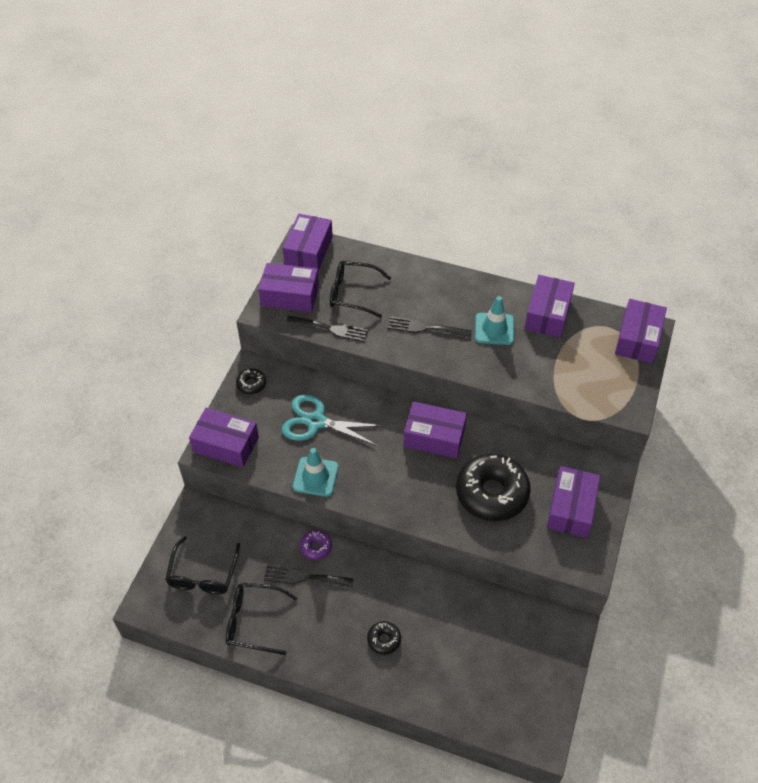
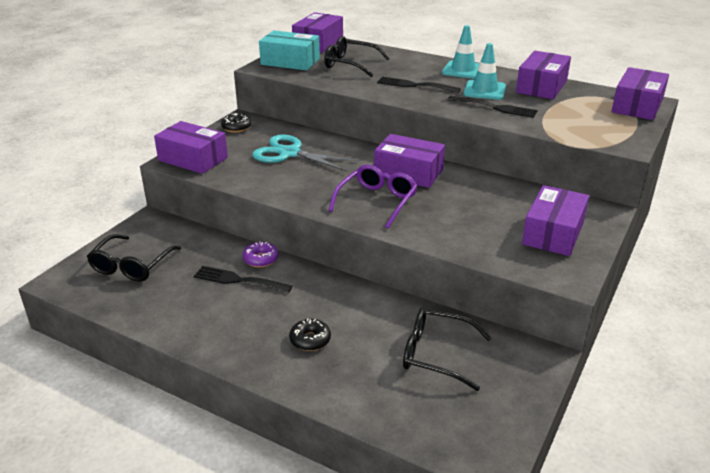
camera: 10 degrees right, 20 degrees down
(254, 621) = (168, 307): black glasses -> black glasses (437, 354)
(290, 296) = (290, 61): purple box -> turquoise box
(315, 477) = (274, 186): turquoise traffic cone -> turquoise traffic cone (463, 70)
(331, 329) = (321, 79): black fork -> black fork (496, 107)
(414, 487) = (376, 202): none -> purple glasses
(492, 493) = (462, 214): black donut -> none

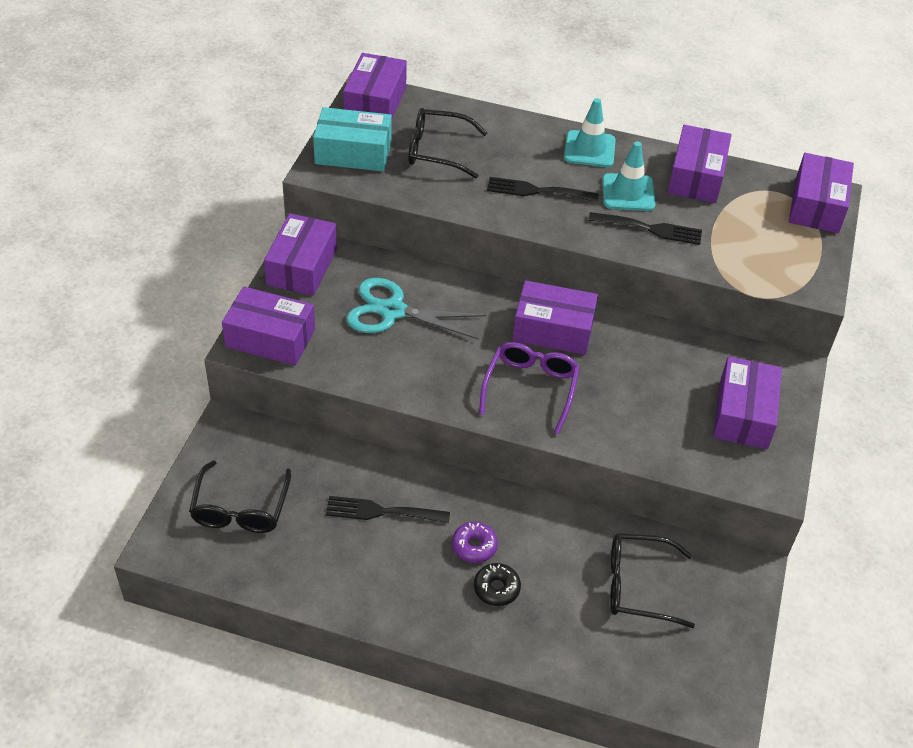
camera: 15 degrees left, 15 degrees up
(236, 127) = (302, 266): black donut -> purple box
(261, 259) = (396, 474): purple donut -> purple donut (474, 546)

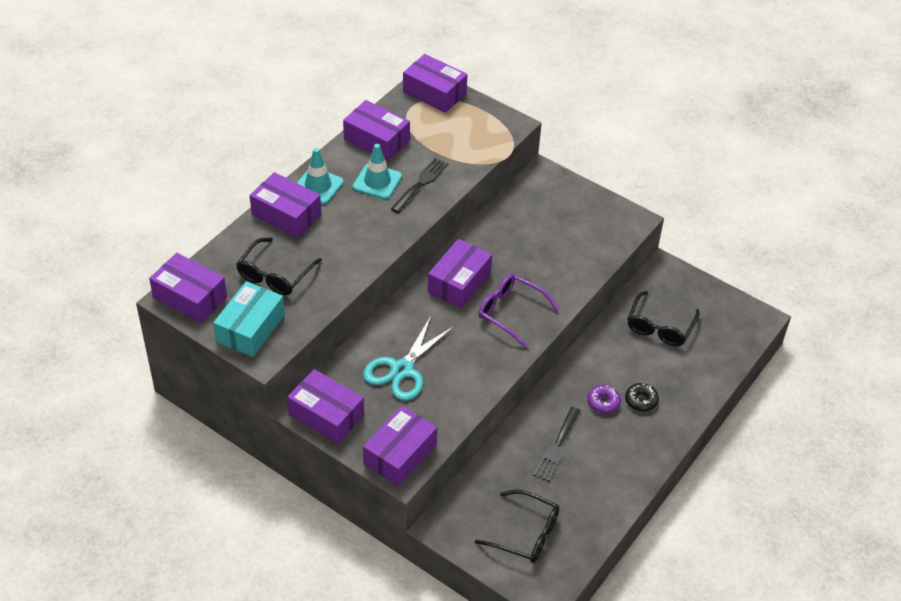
camera: 70 degrees left, 0 degrees up
(536, 191) = (351, 231): black fork -> none
(743, 414) = (573, 212): purple box -> purple box (286, 214)

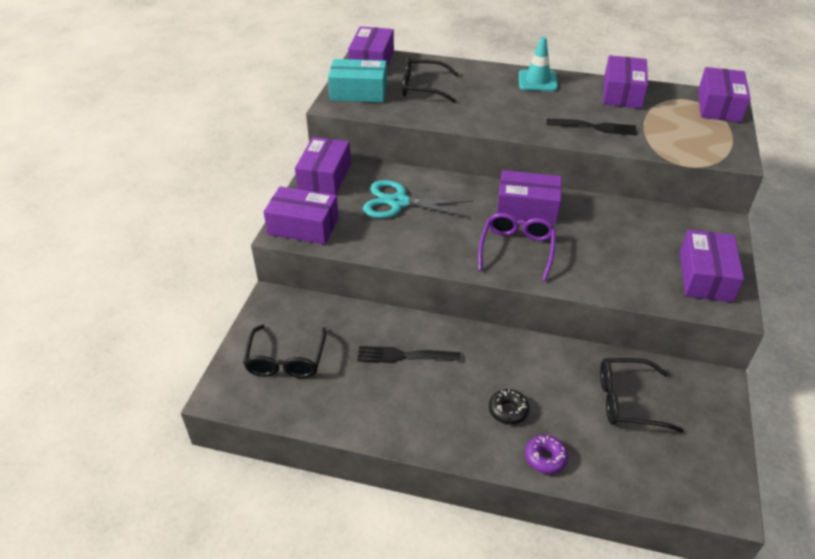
camera: 70 degrees right, 5 degrees down
(286, 214) = (492, 76): purple box -> purple box (705, 276)
(377, 182) = (573, 106): turquoise traffic cone -> none
(603, 402) = (484, 378): purple donut -> purple donut (545, 458)

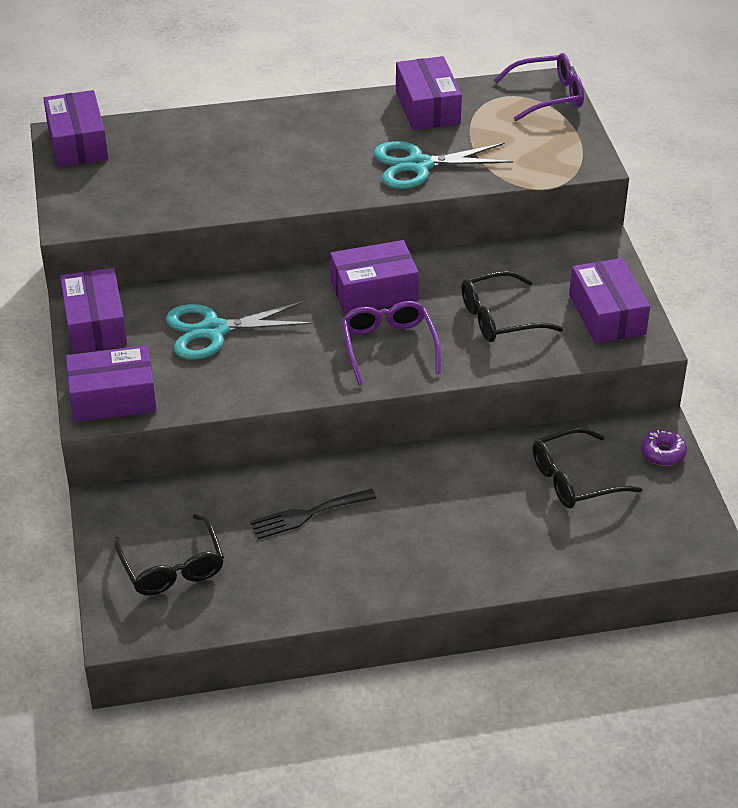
camera: 25 degrees left, 0 degrees up
(358, 92) = (91, 195): turquoise box -> none
(423, 88) = (173, 166): black glasses -> black glasses (500, 318)
(508, 410) = (455, 532): black donut -> none
(537, 81) = (315, 116): turquoise traffic cone -> none
(545, 458) = (517, 566): purple donut -> purple donut (662, 453)
(595, 127) = (419, 165): black fork -> turquoise scissors
(719, 106) = (547, 96): purple box -> purple glasses

